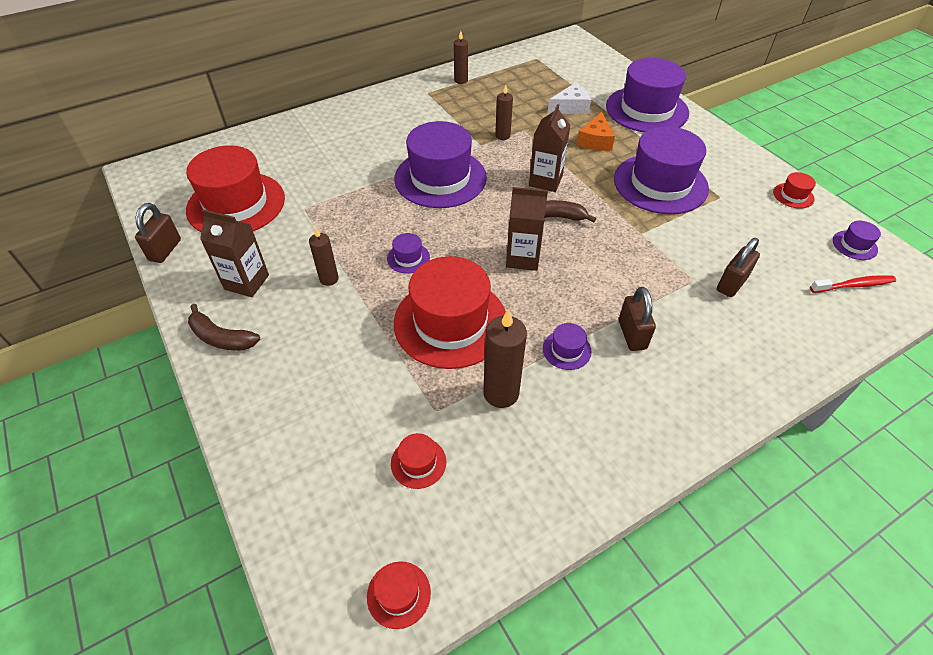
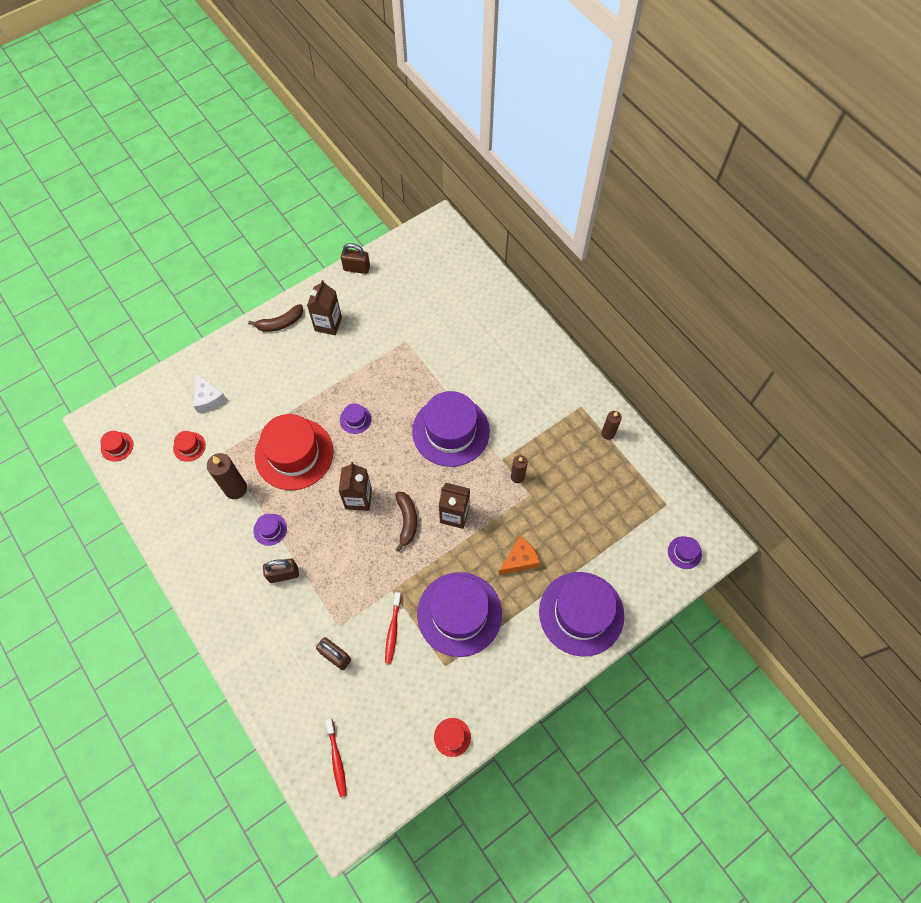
camera: 85 degrees right, 15 degrees up
(221, 338) = (280, 323): brown banana -> brown banana turned 135 degrees counterclockwise
(236, 204) = (407, 296): red hat -> none
(329, 279) = (332, 372): brown candle -> none
(570, 107) = (574, 538): white cheese -> white cheese (208, 398)
(595, 141) = (519, 559): orange cheese -> orange cheese turned 135 degrees clockwise
(688, 234) = (393, 630): none -> red toothbrush
(854, 245) = (386, 776): purple hat -> purple hat (684, 552)

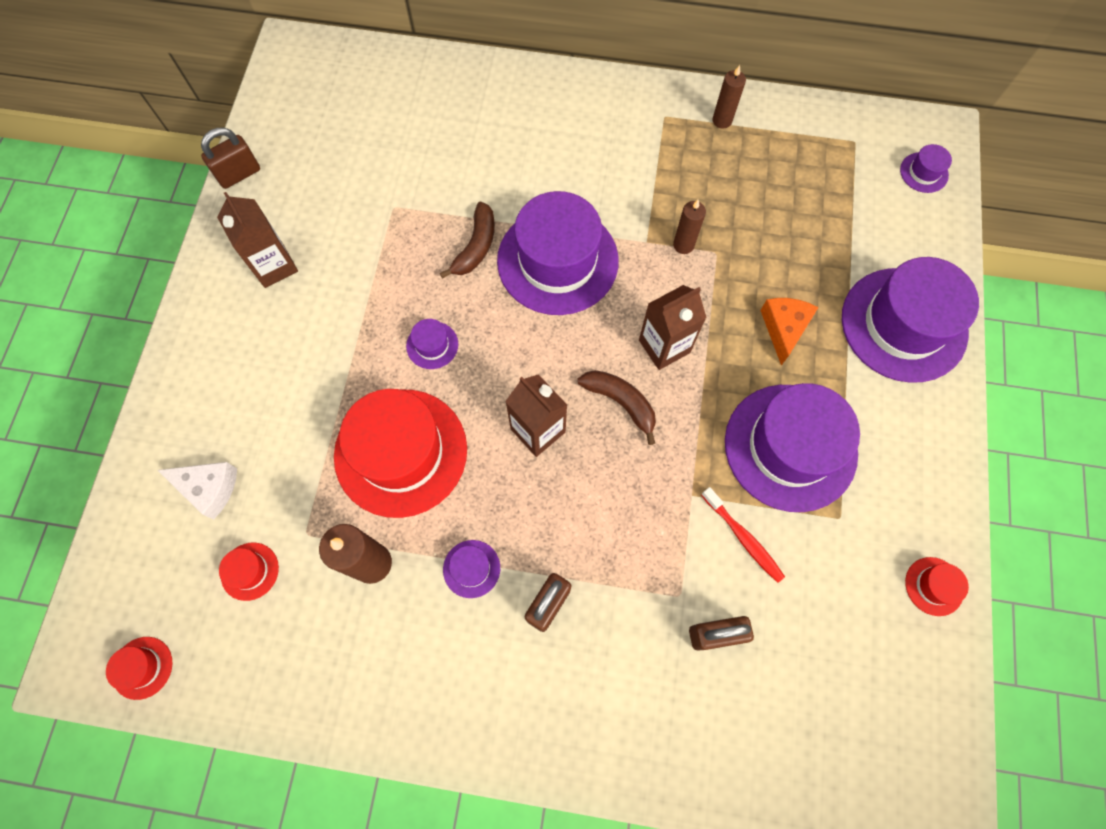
camera: 45 degrees left, 5 degrees up
(280, 323) = (208, 316): brown banana -> brown banana (476, 247)
(336, 759) = (850, 749): red toothbrush -> none

